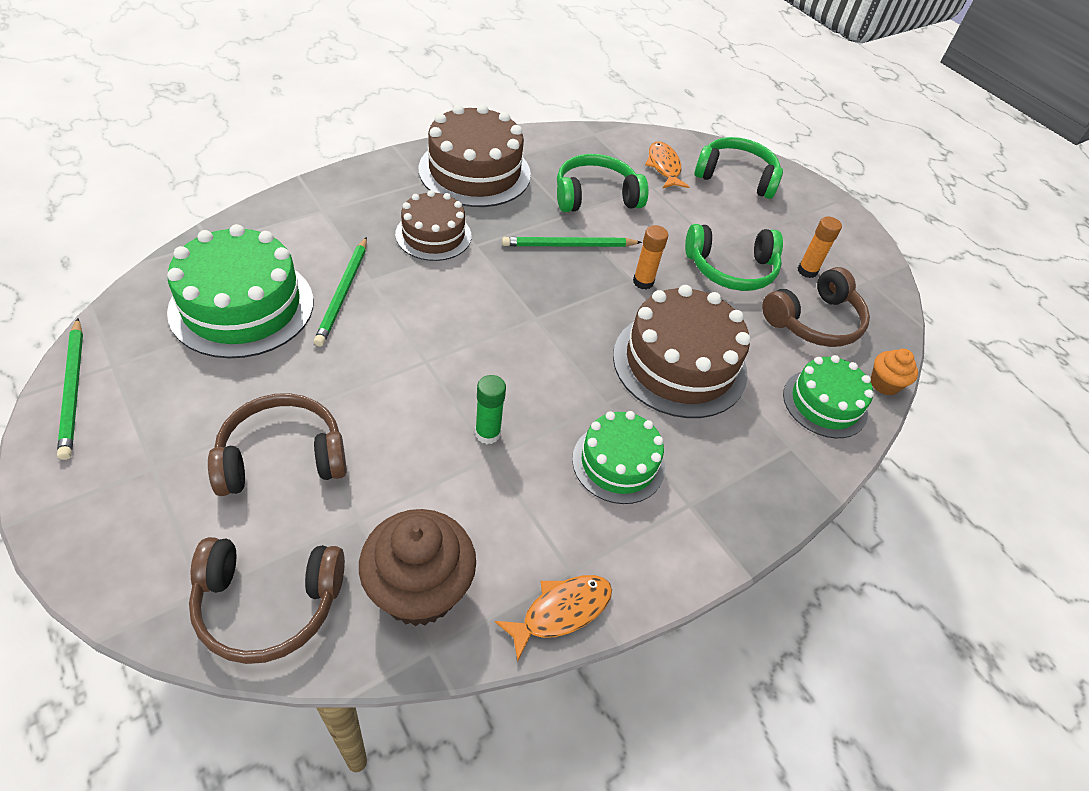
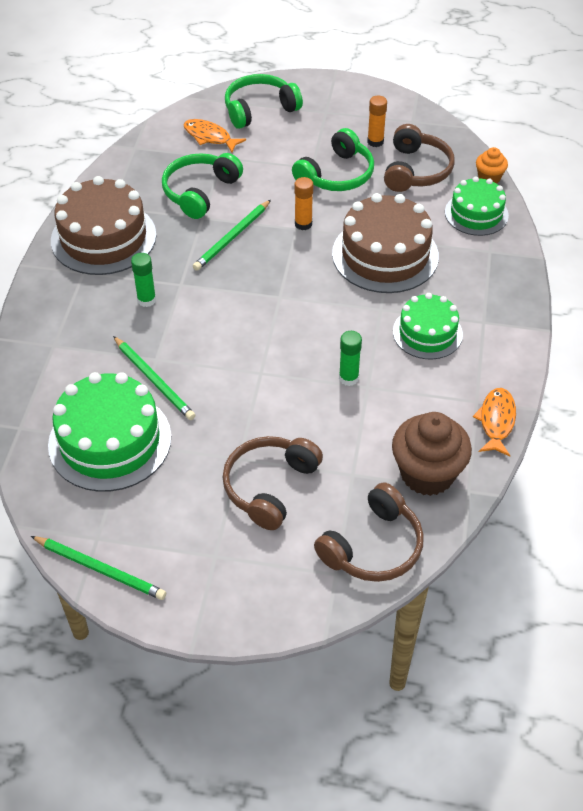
camera: 40 degrees left, 0 degrees up
(433, 235) = (146, 300): brown cake -> green glue stick

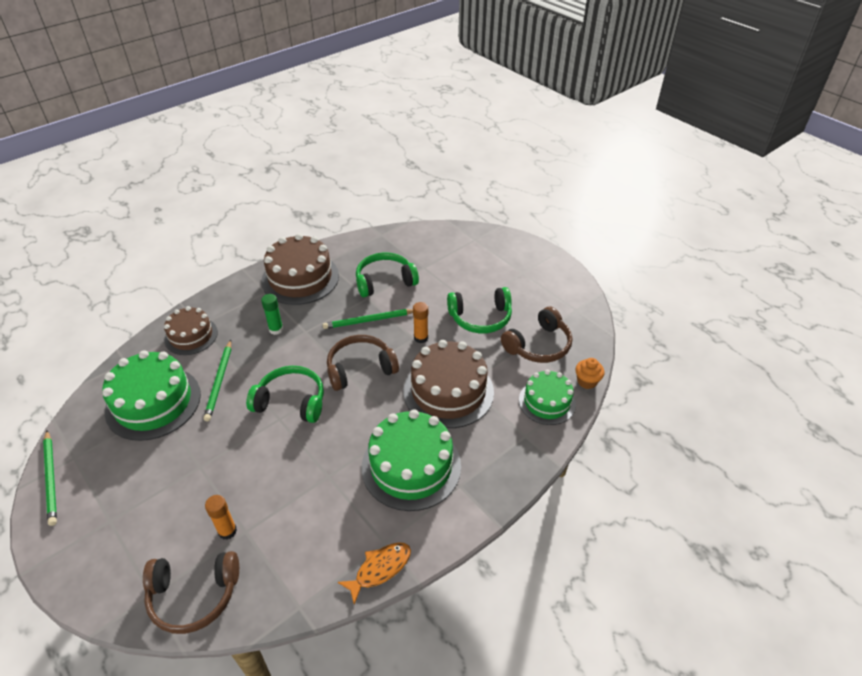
camera: 40 degrees right, 5 degrees down
(59, 360) = (191, 336): none -> brown cake
(210, 137) = (431, 251): orange fish -> none
(259, 109) = (481, 249): green headphones -> green headphones (291, 402)
(270, 486) = (192, 499): brown headphones -> brown headphones (360, 369)
(348, 378) = (324, 461): green glue stick -> none
(375, 142) = (533, 310): orange glue stick -> orange glue stick (227, 531)
(427, 333) = (411, 466): green cake -> green cake, size x1.62
(427, 474) = (288, 570): brown cupcake -> none

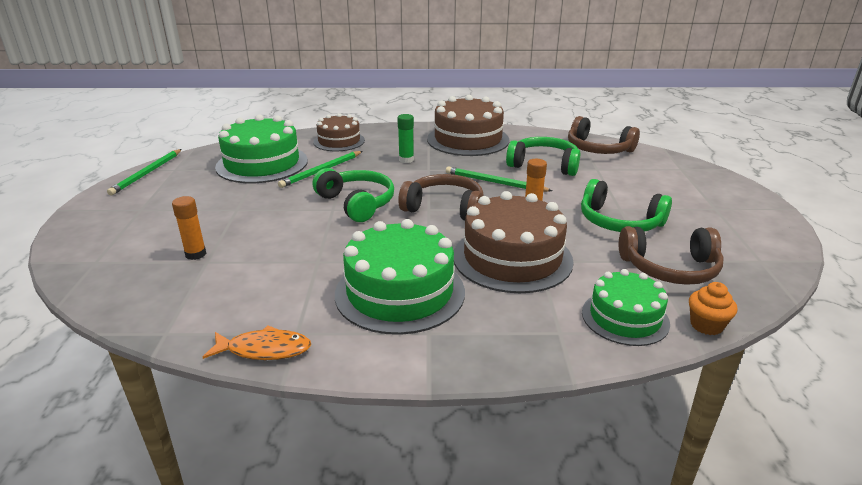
camera: 40 degrees right, 15 degrees down
(194, 595) = (116, 278): brown headphones -> brown headphones (598, 149)

